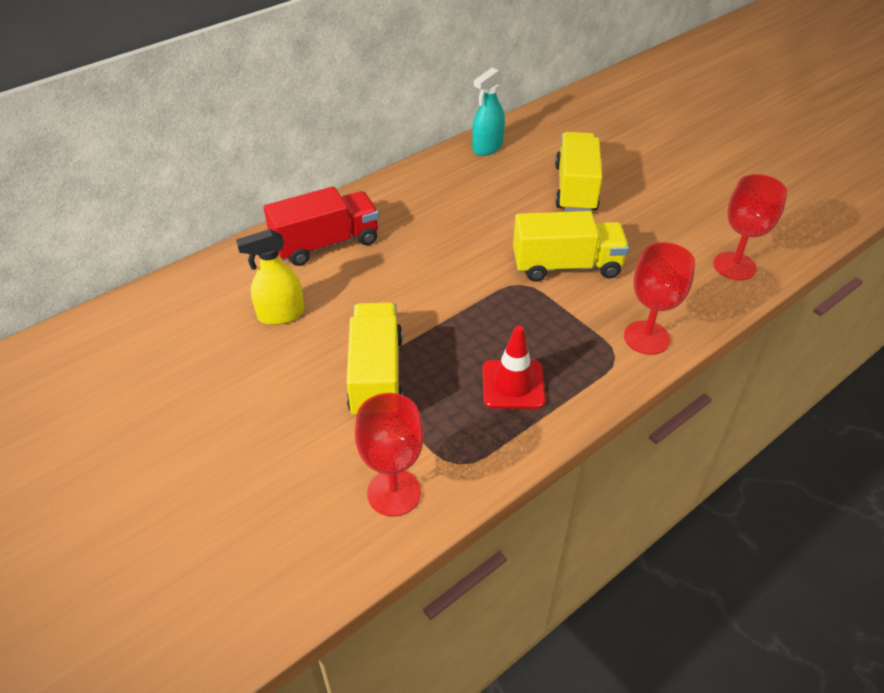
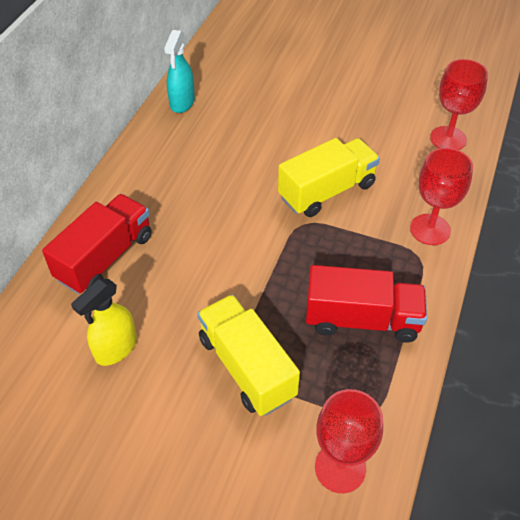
camera: 30 degrees left, 5 degrees up
(513, 384) = (362, 319): red traffic cone -> red truck
(575, 188) = (283, 115): yellow truck -> none

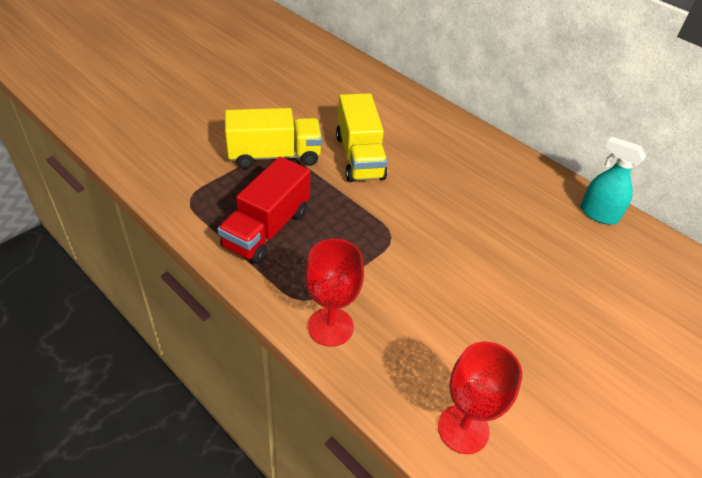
camera: 110 degrees right, 5 degrees down
(105, 257) = (415, 122): red truck -> none
(115, 349) = (332, 108): yellow spray bottle -> none
(327, 191) = (424, 270): yellow truck -> yellow truck (359, 157)
(340, 468) = (168, 169): red goblet -> none

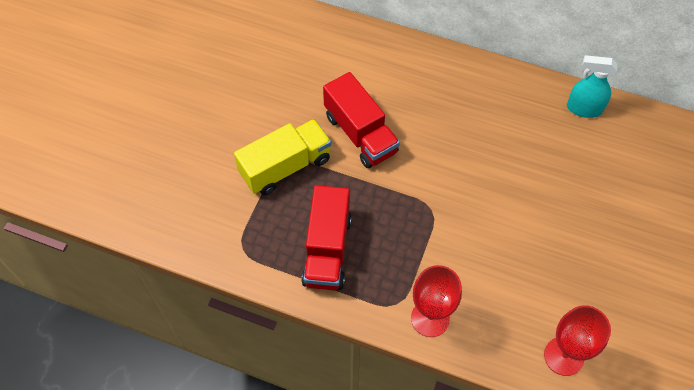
camera: 20 degrees left, 15 degrees up
(359, 157) = (360, 134): yellow truck -> red truck

